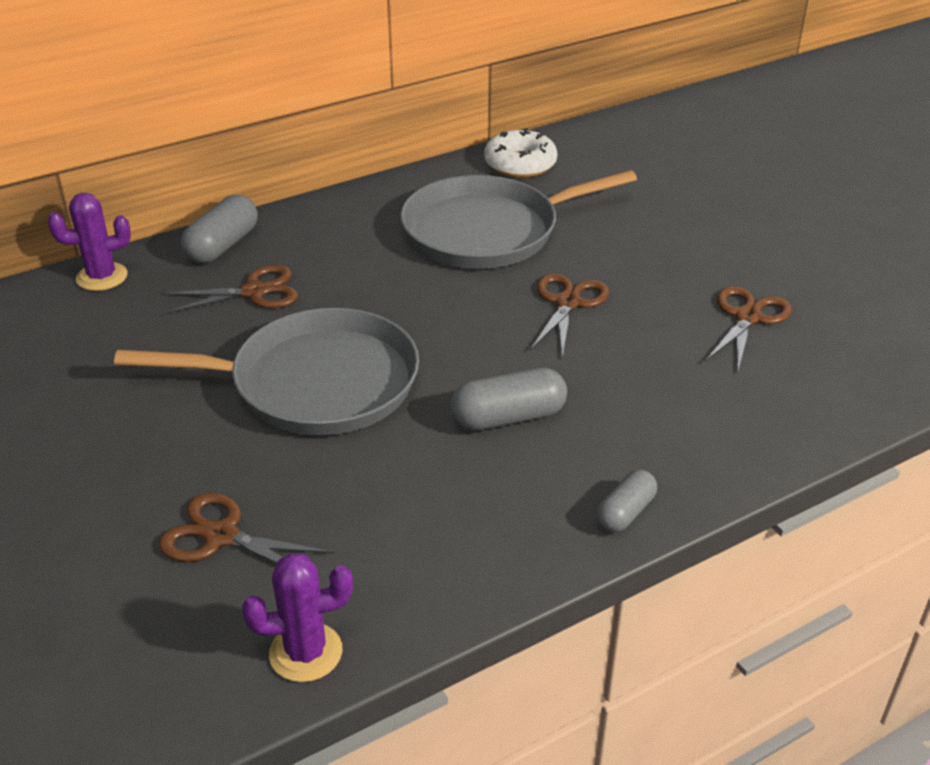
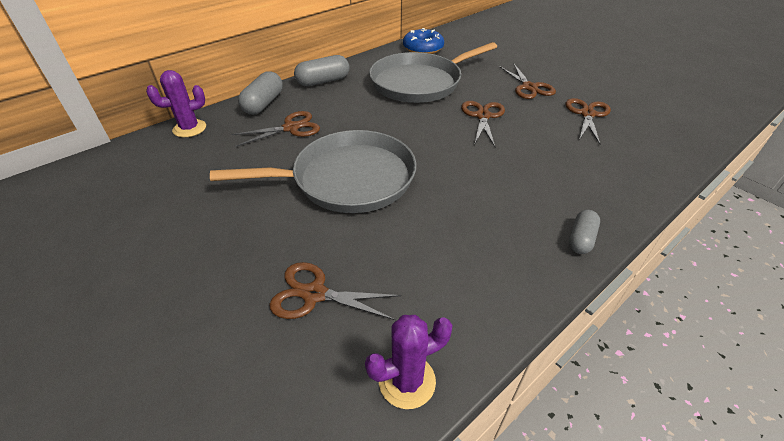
camera: 10 degrees left, 5 degrees up
(508, 417) = (478, 186): grey capsule -> grey capsule (323, 81)
(520, 164) = (423, 48): white donut -> blue donut
(672, 258) = (529, 87): none -> brown scissors

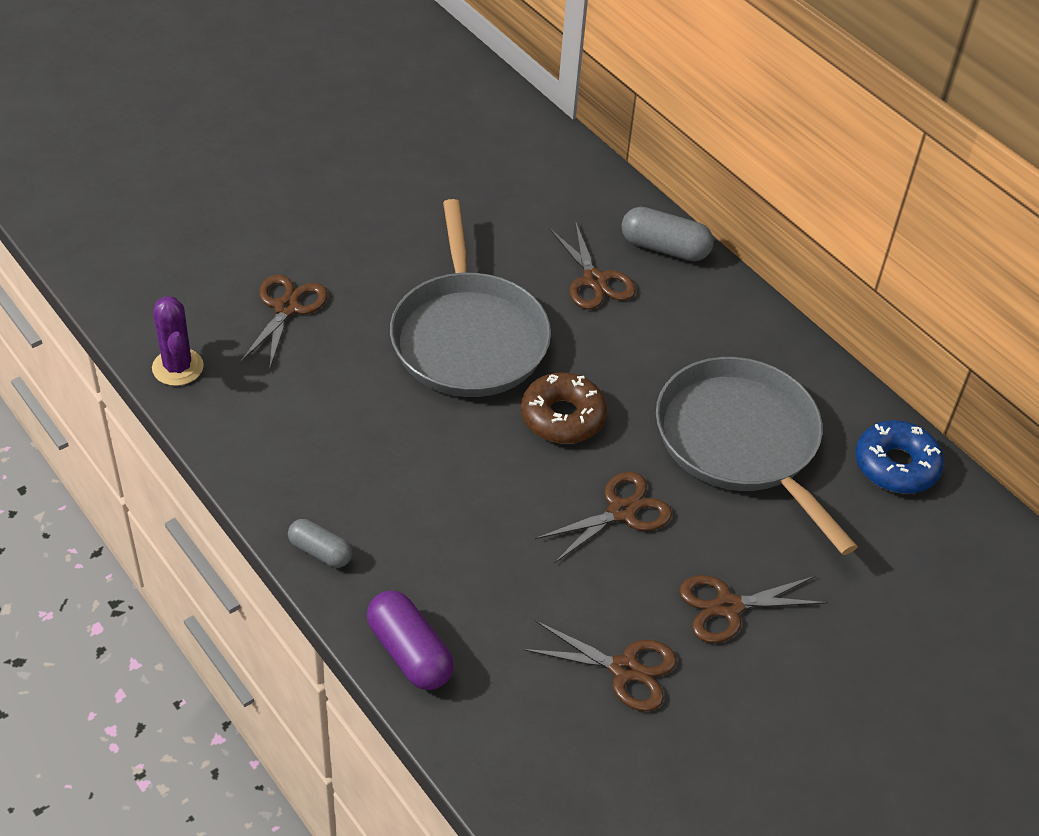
camera: 90 degrees right, 5 degrees up
(189, 128) = (597, 182): purple cactus -> none
(323, 81) = (741, 314): grey capsule -> none
(416, 137) = (562, 417): none -> brown donut
(483, 116) = (621, 511): brown scissors -> brown scissors turned 45 degrees counterclockwise
(634, 188) = (409, 653): none -> purple capsule

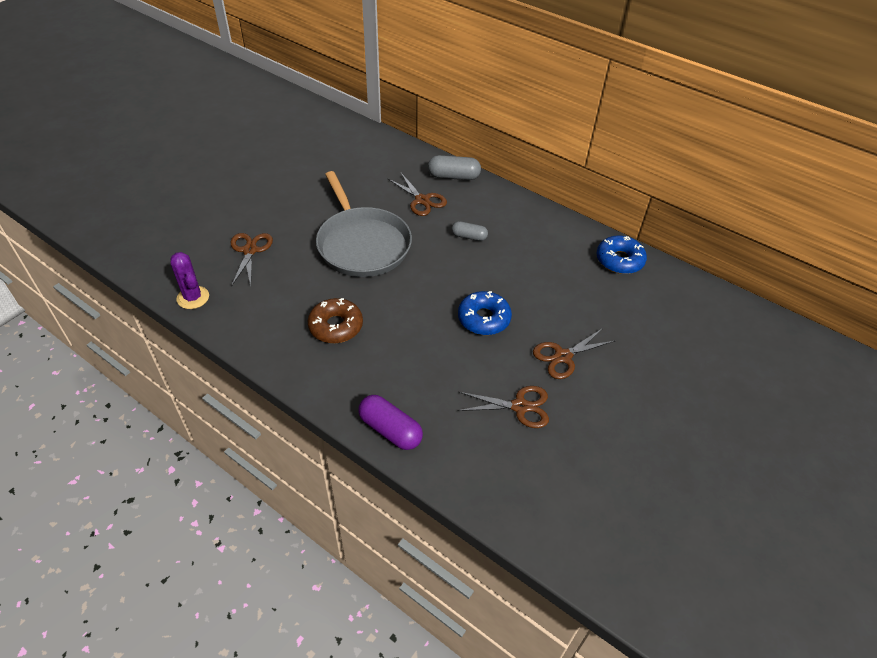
camera: 15 degrees left, 0 degrees up
(320, 552) = (315, 384): grey capsule -> grey capsule (469, 237)
(562, 417) = (431, 275): brown donut -> brown donut (336, 326)
(621, 511) = (484, 319): brown scissors -> blue donut
(741, 442) = (534, 266): grey pan -> none

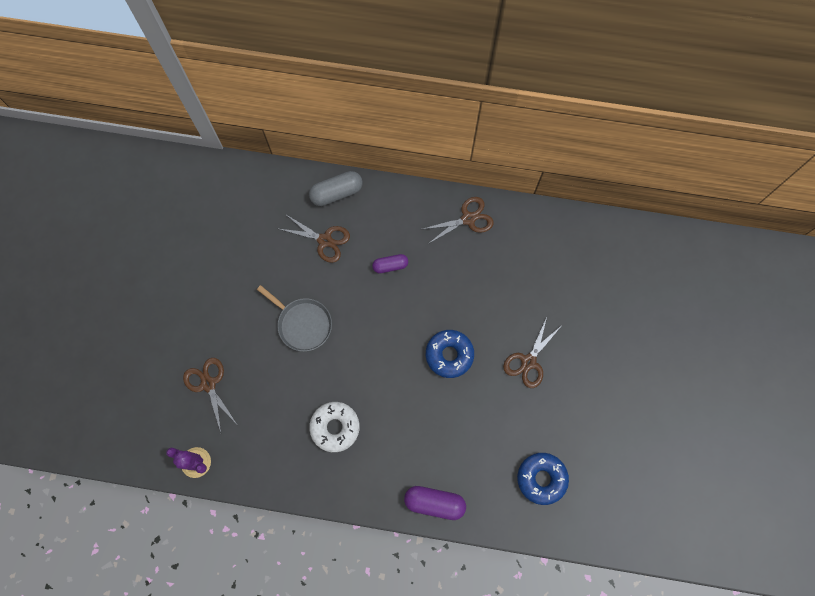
camera: 25 degrees left, 25 degrees up
(336, 326) = (335, 427): brown donut -> white donut
(362, 244) = (302, 324): grey pan -> grey pan, size x0.59
(469, 237) = (390, 266): grey capsule -> purple capsule
(520, 407) = (518, 429): brown scissors -> brown scissors (468, 219)
(619, 260) = (529, 228): blue donut -> blue donut (541, 478)

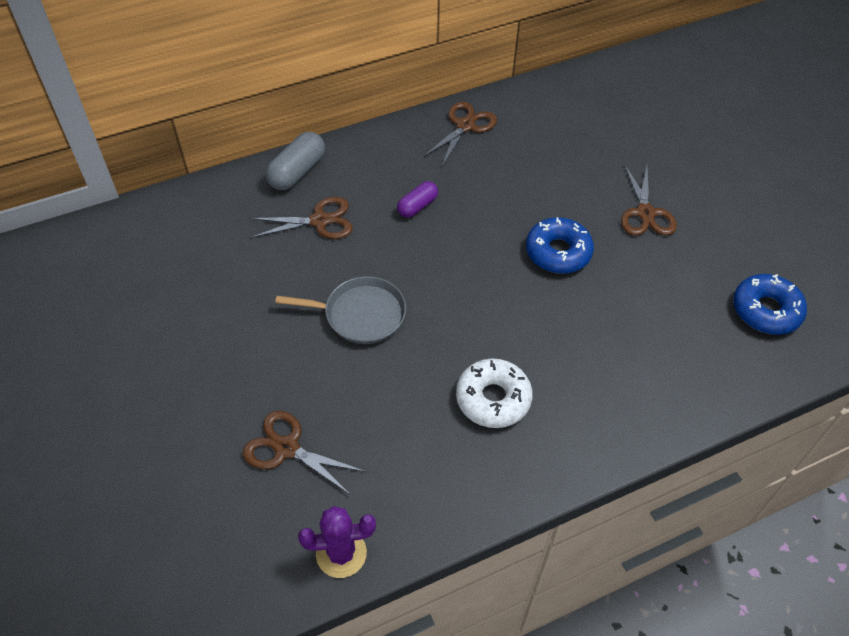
camera: 35 degrees left, 20 degrees down
(434, 503) = (680, 406): purple capsule -> none

